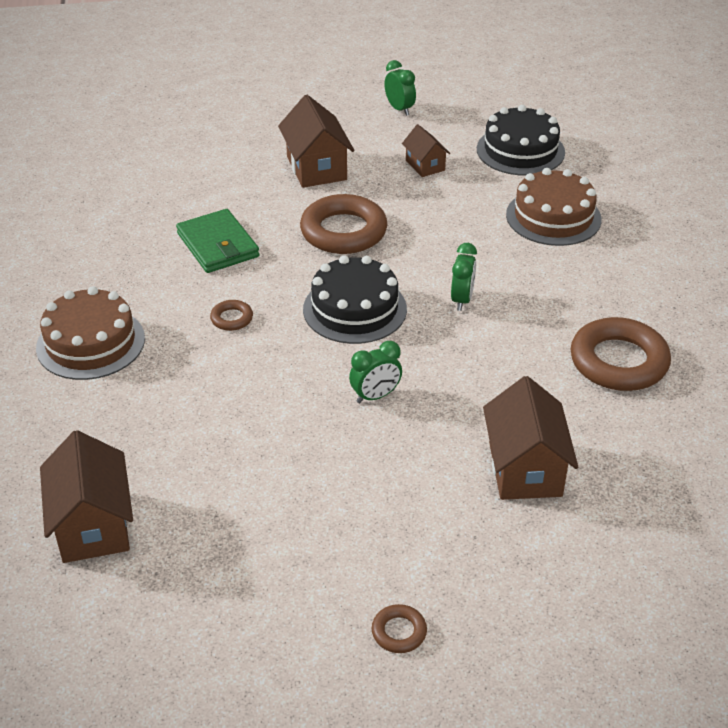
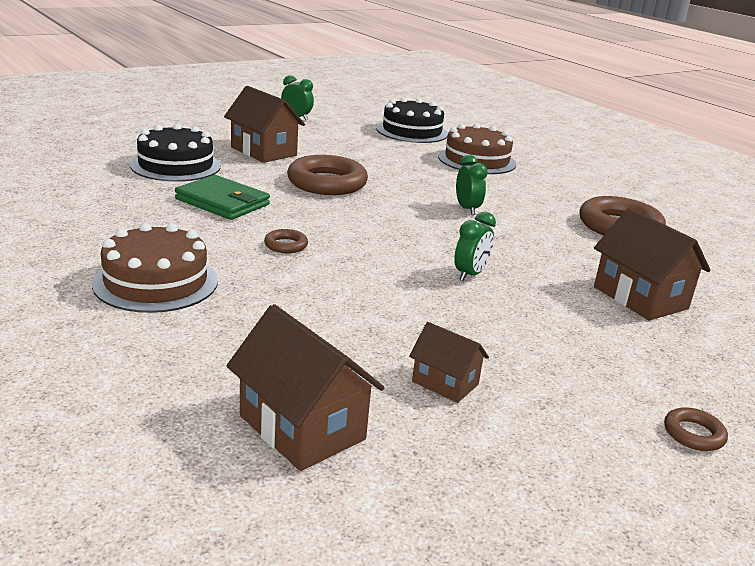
camera: 30 degrees left, 15 degrees down
(354, 309) = (389, 225): black cake -> black cake (176, 165)
(425, 165) = (350, 143): brown house -> brown house (445, 383)

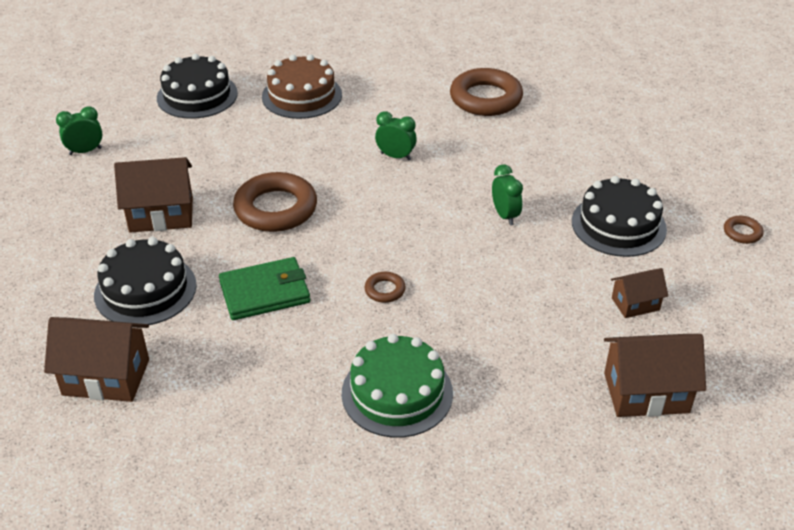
camera: 50 degrees left, 15 degrees up
(156, 282) = (397, 393): brown cake -> green cake
(559, 340) = (618, 225): none -> black cake
(640, 298) = (591, 156): brown house -> brown house (106, 377)

